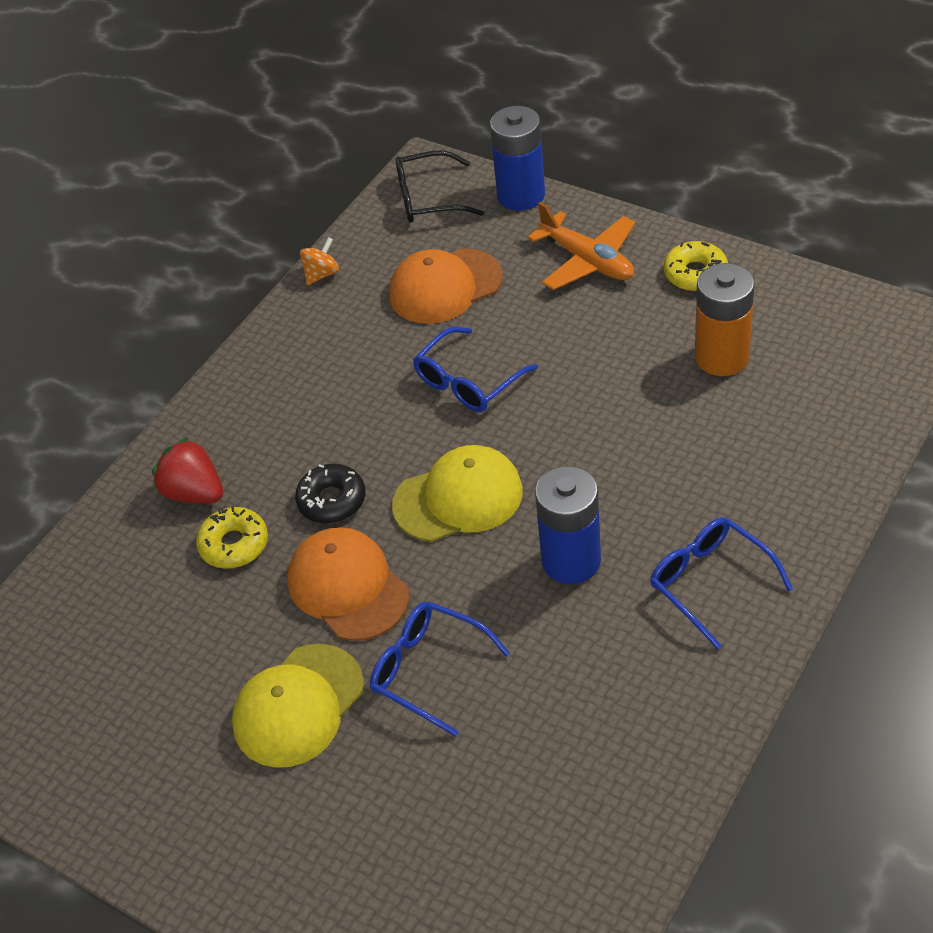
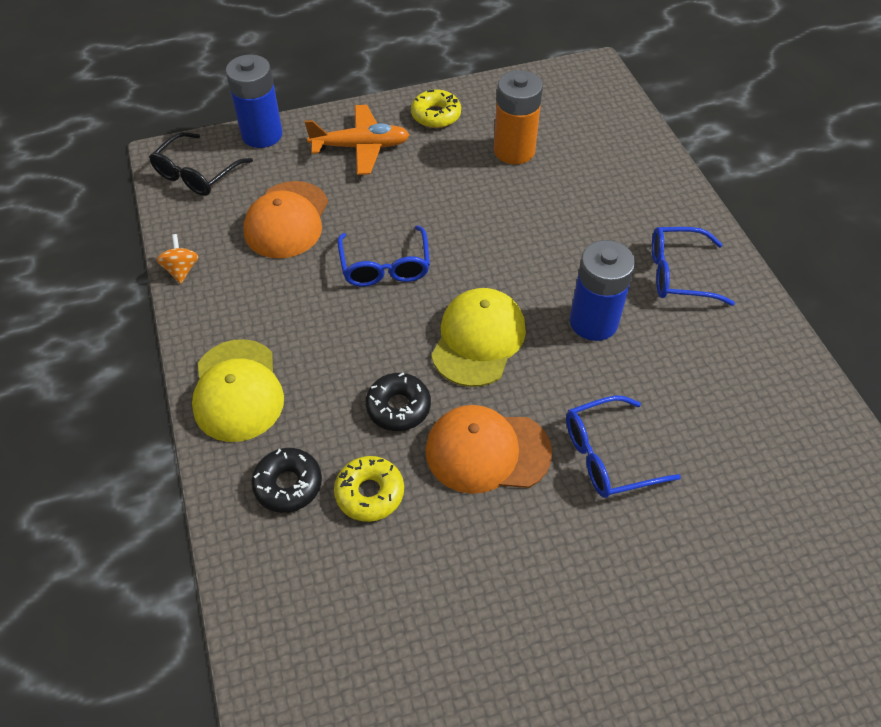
camera: 55 degrees left, 5 degrees up
(194, 492) = (288, 484): red strawberry -> black donut
(298, 706) = (564, 554): yellow cap -> yellow cap (237, 390)

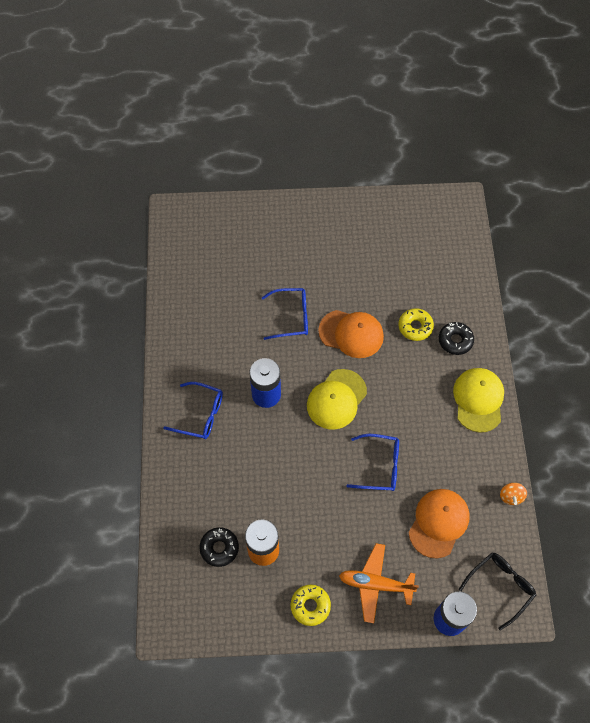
camera: 165 degrees left, 10 degrees up
(385, 266) = (379, 466): blue glasses -> blue glasses turned 90 degrees clockwise
(398, 407) = (391, 369): black donut -> black donut (219, 548)

